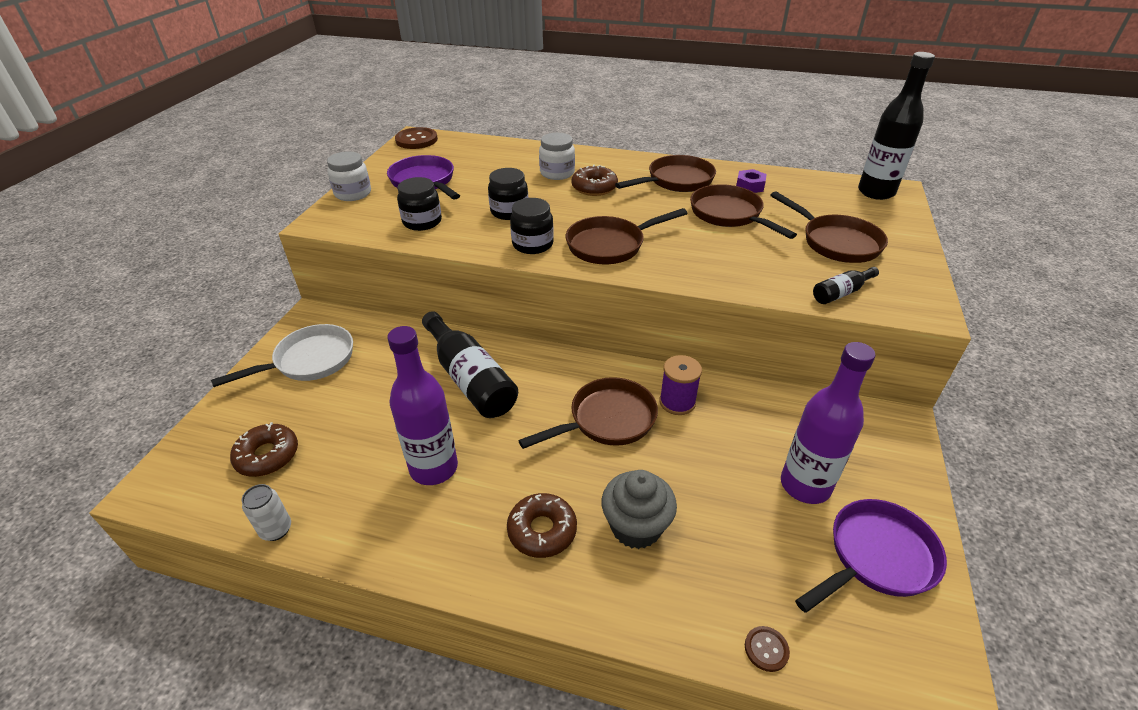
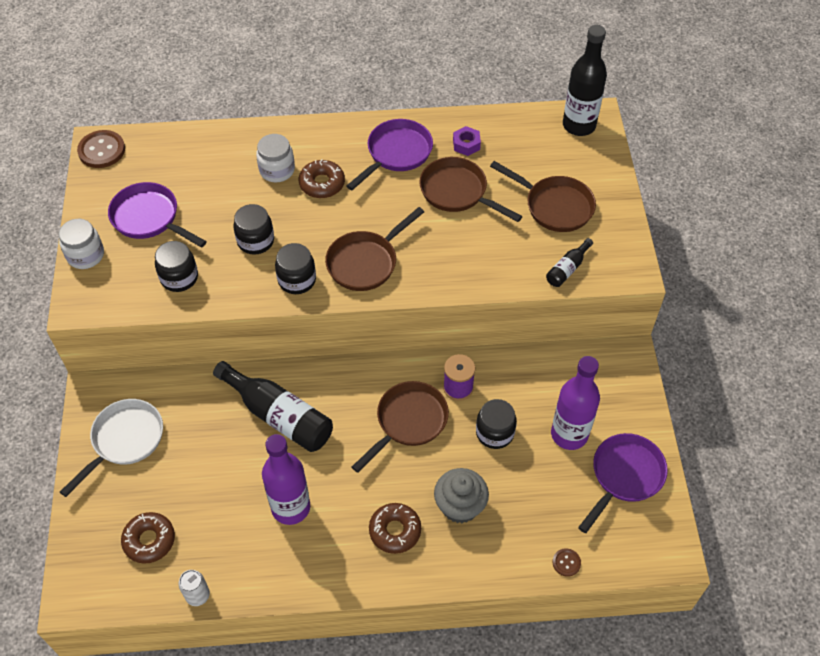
camera: 20 degrees left, 15 degrees up
(676, 181) = (396, 153): brown pan -> purple pan
(707, 458) = (495, 433): none -> black jar

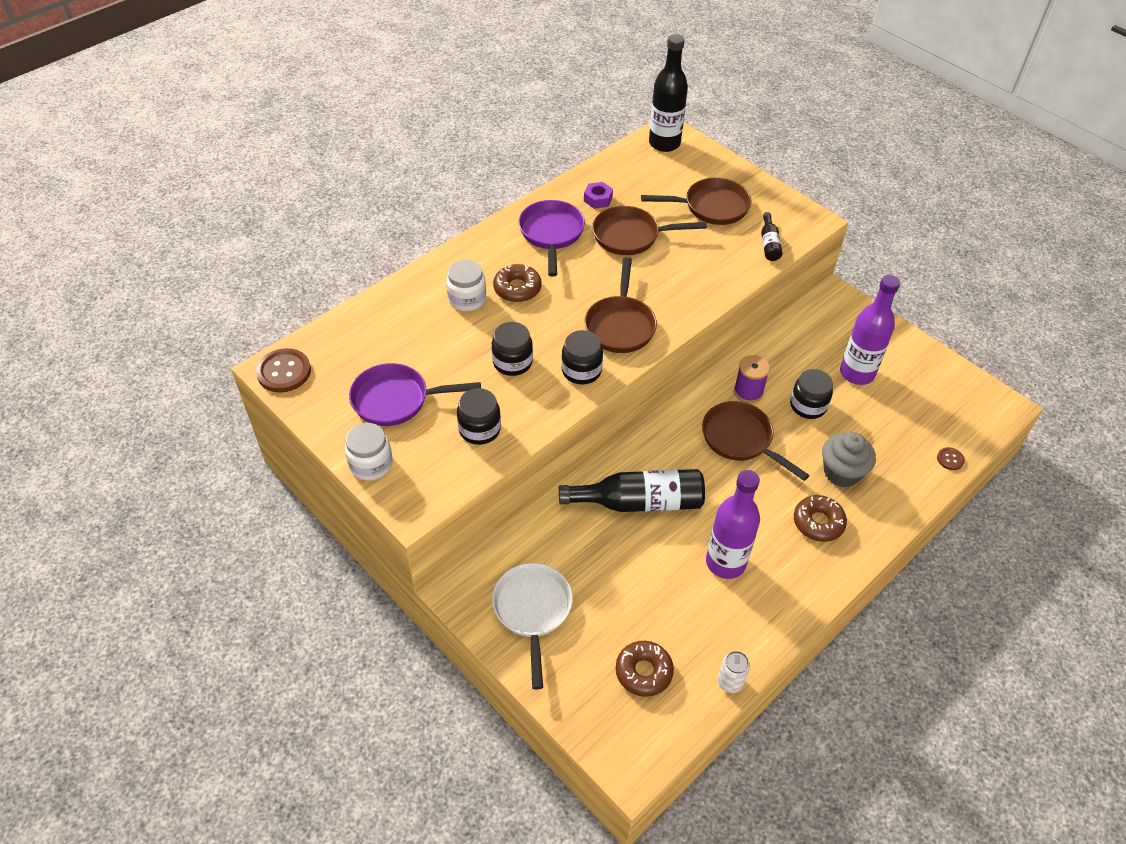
camera: 40 degrees left, 5 degrees down
(408, 422) = (740, 439): brown pan -> brown pan turned 45 degrees counterclockwise
(624, 476) = (921, 376): purple pan -> none

